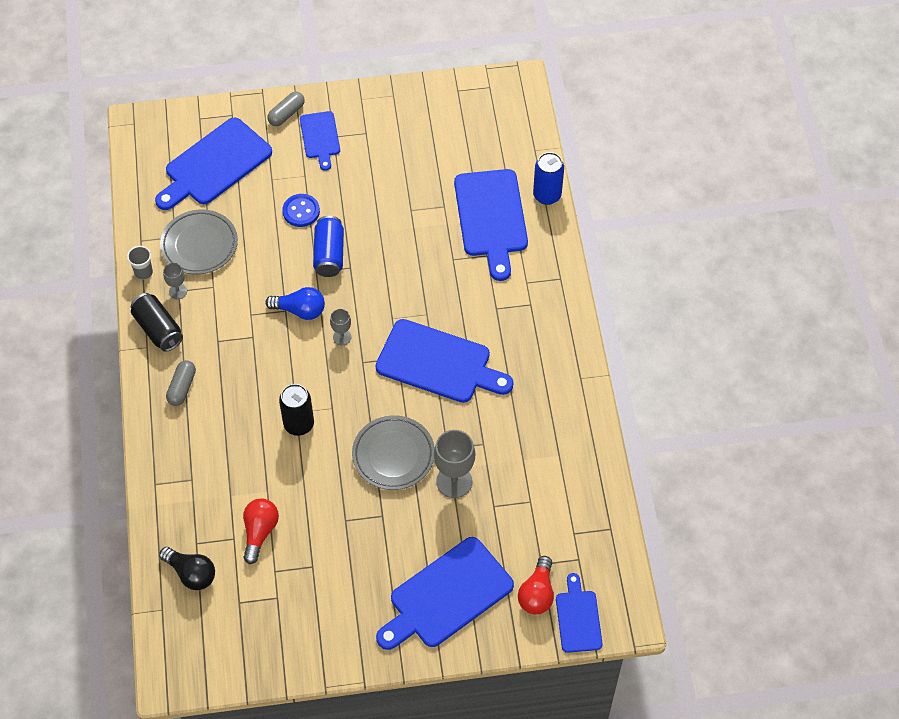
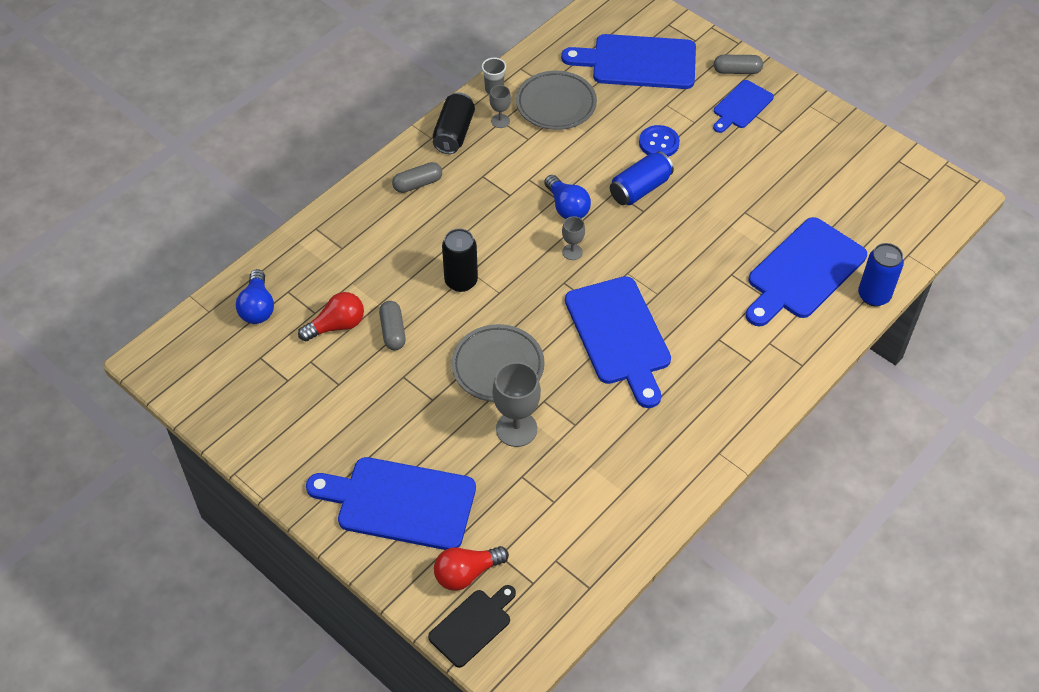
camera: 50 degrees right, 5 degrees down
(191, 573) = (257, 307): black light bulb -> blue light bulb
(300, 499) = (393, 331): none -> grey capsule
(578, 618) = (472, 625): blue cutting board -> black cutting board

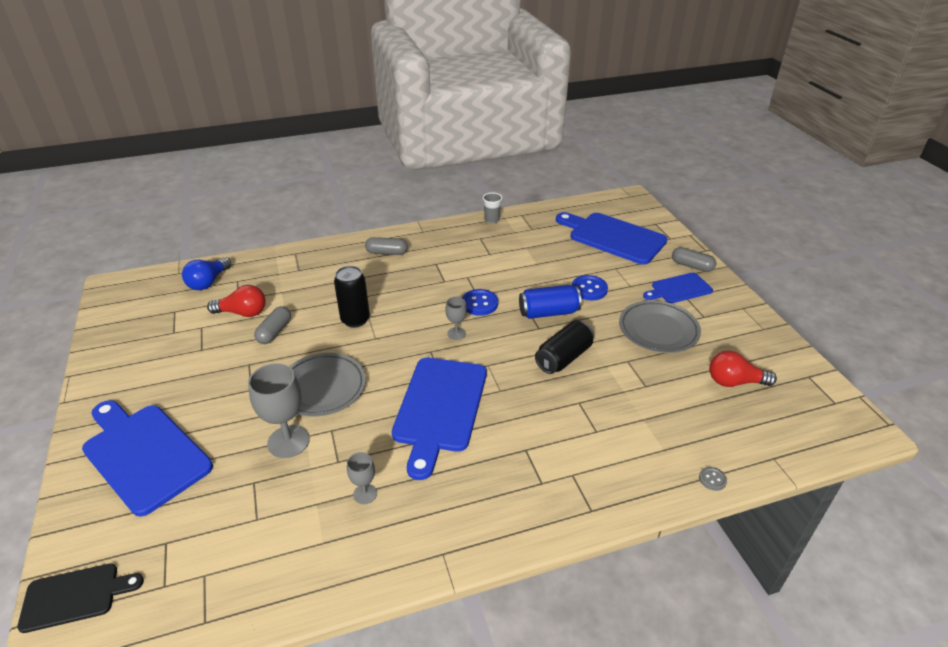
camera: 30 degrees right, 15 degrees down
(454, 133) = (440, 234): black can -> black can (563, 358)
(466, 573) = (124, 543): red light bulb -> red light bulb (734, 382)
(500, 121) = (479, 238): grey goblet -> grey goblet (365, 494)
(556, 104) = (528, 241): grey plate -> grey plate (658, 330)
(567, 207) = (479, 303): blue light bulb -> blue button
(803, 272) = (650, 428): blue cutting board -> none
(874, 295) = (712, 479): blue can -> grey button

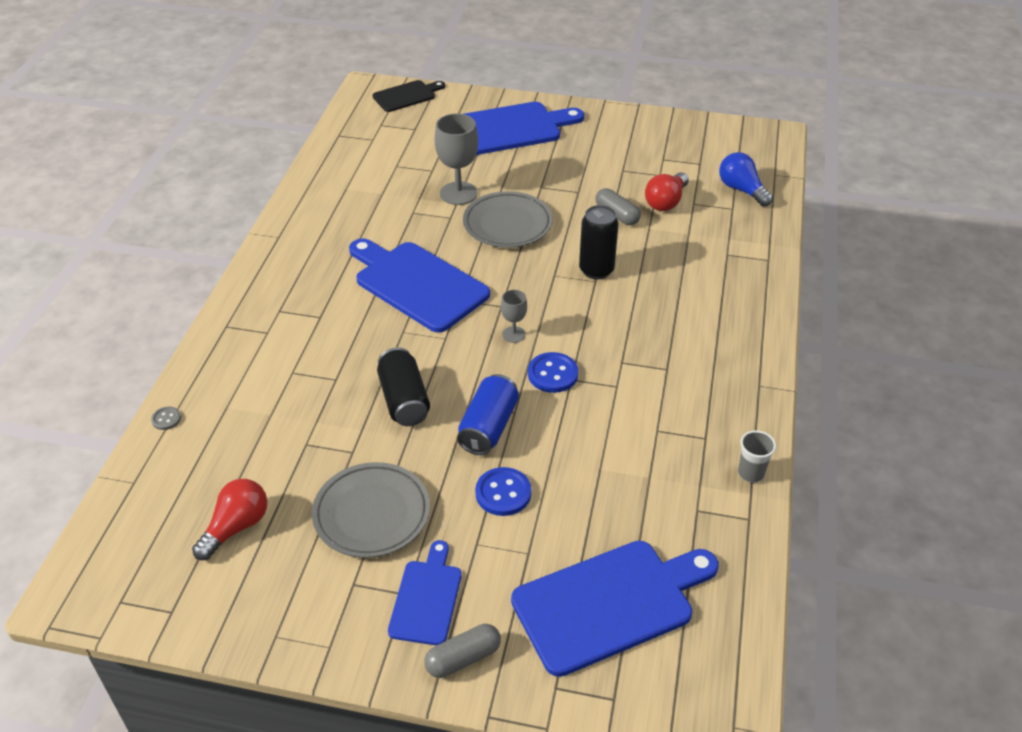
camera: 120 degrees right, 5 degrees up
(75, 596) = (406, 96): black cutting board -> black cutting board turned 135 degrees counterclockwise
(365, 494) = (367, 217): grey goblet -> none
(387, 252) = (722, 334): grey capsule -> none

